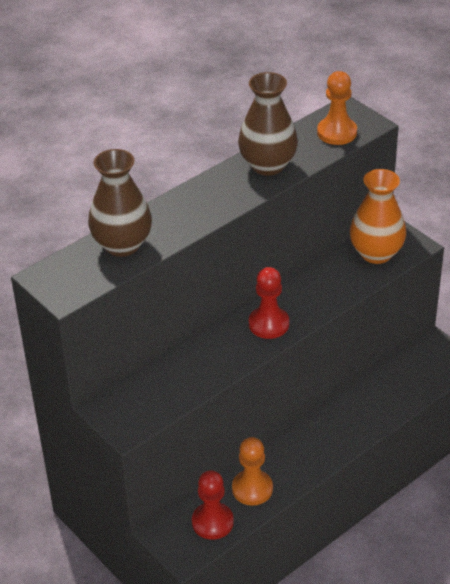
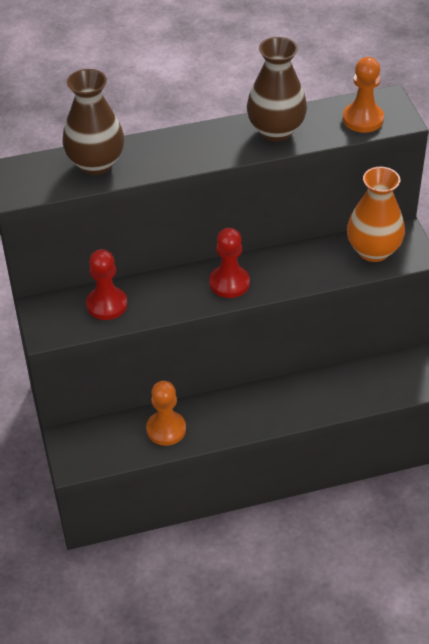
camera: 25 degrees right, 5 degrees up
(212, 522) = (114, 445): red pawn -> red pawn (107, 304)

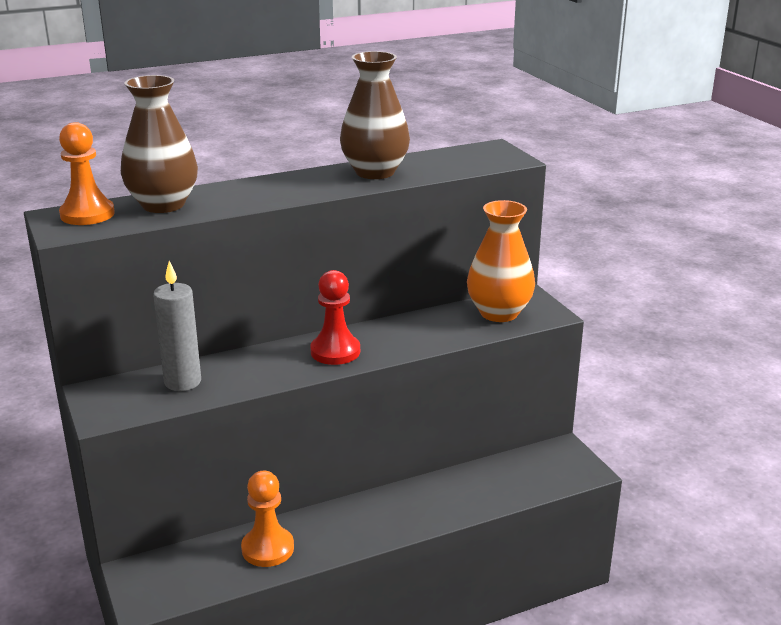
camera: 10 degrees left, 20 degrees down
(107, 304) = (183, 382): red pawn -> grey candle
(363, 119) = (470, 160): orange pawn -> orange pawn (87, 214)

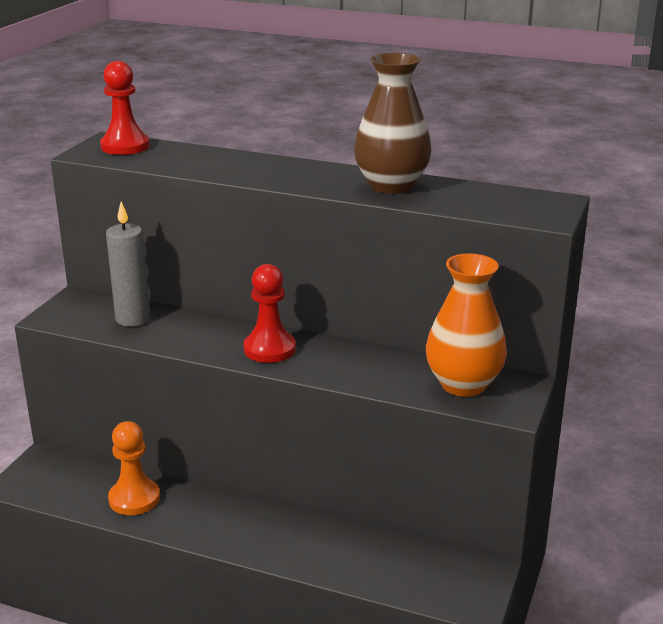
camera: 45 degrees right, 0 degrees up
(87, 214) = (125, 146): orange pawn -> red pawn
(163, 205) = (183, 156): brown vase -> none

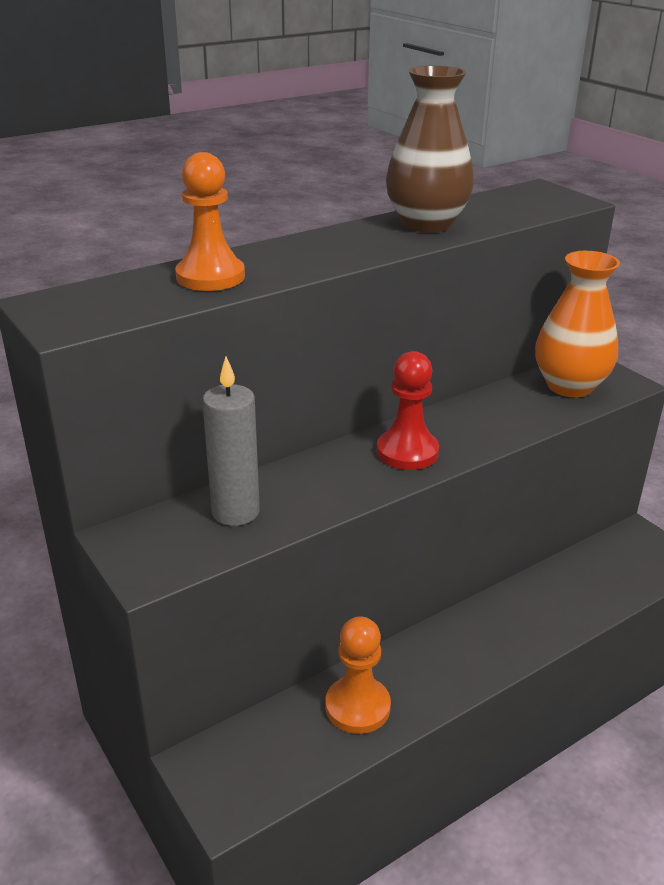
camera: 55 degrees left, 5 degrees up
(125, 146) = (88, 299): red pawn -> none
(197, 160) = (210, 277): none -> orange pawn

